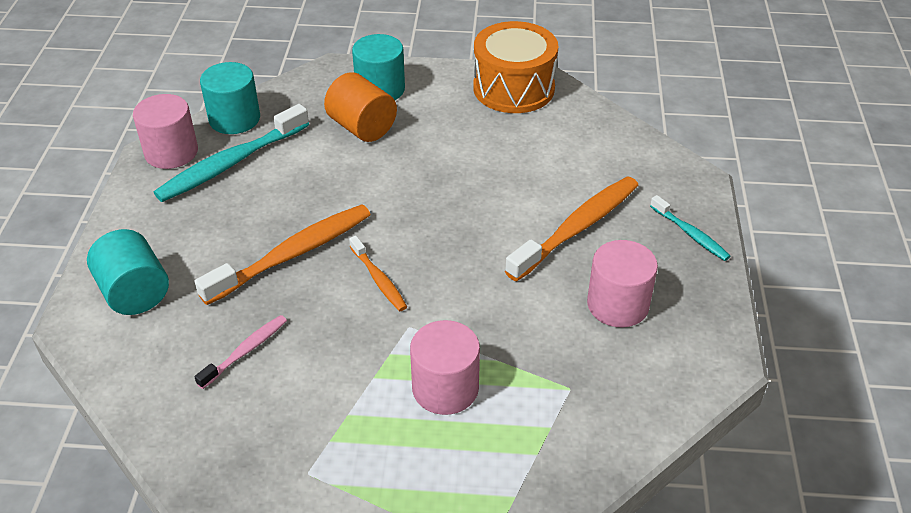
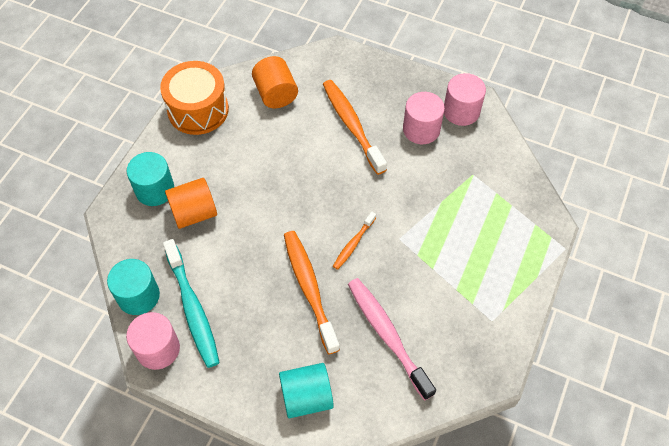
camera: 70 degrees left, 15 degrees up
(245, 351) = (387, 335): pink toothbrush -> pink toothbrush, size x1.89
(379, 279) = (353, 244): orange toothbrush -> orange toothbrush turned 135 degrees clockwise
(445, 388) = (453, 234): pink cylinder -> pink cylinder (461, 111)
(582, 144) = (276, 94): none -> orange cylinder
(690, 234) = (380, 74): turquoise toothbrush -> none

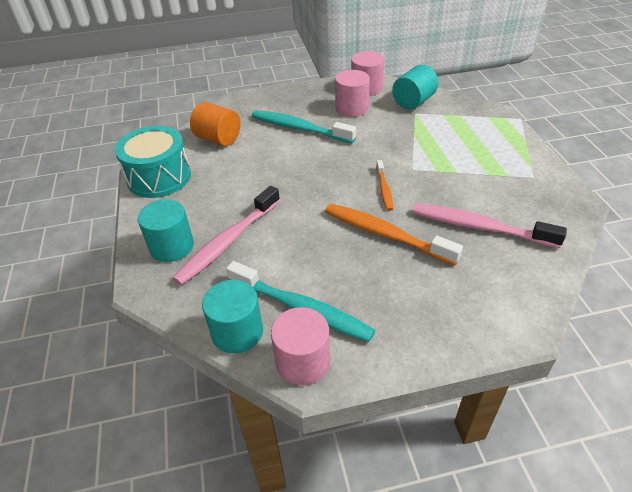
camera: 35 degrees left, 15 degrees down
(194, 213) = (228, 242): orange cylinder -> pink toothbrush
(198, 110) = (159, 177): orange drum -> turquoise drum
(306, 397) = (475, 307): turquoise cylinder -> turquoise cylinder (413, 102)
(352, 125) = (299, 128): orange toothbrush -> turquoise toothbrush

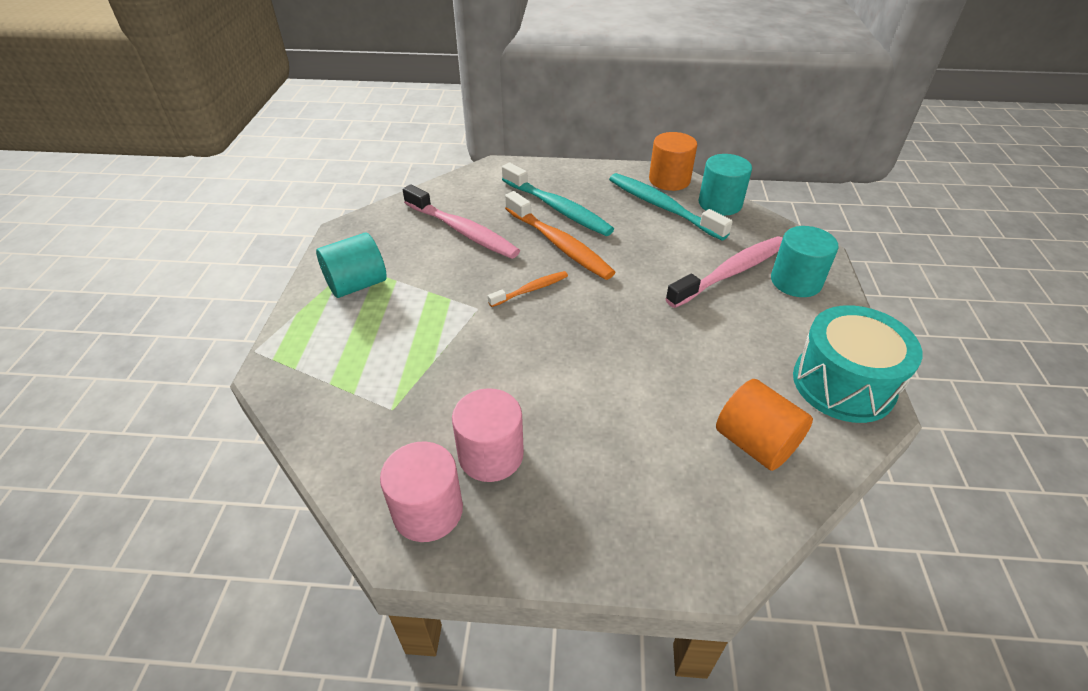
camera: 165 degrees left, 0 degrees up
(299, 128) = (605, 428): turquoise toothbrush -> turquoise toothbrush (558, 208)
(303, 361) = (669, 180): pink cylinder -> orange cylinder
(384, 189) = (531, 290): orange toothbrush -> orange toothbrush turned 45 degrees clockwise
(413, 102) = (372, 437): turquoise cylinder -> turquoise cylinder (357, 284)

